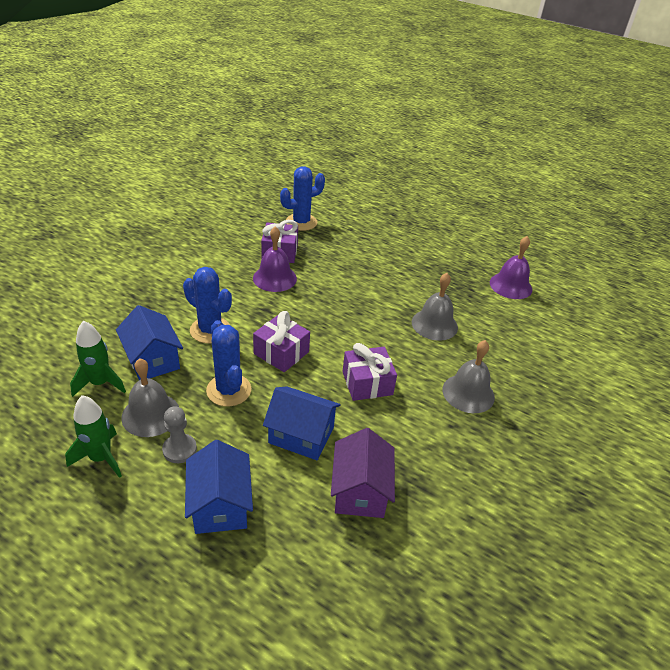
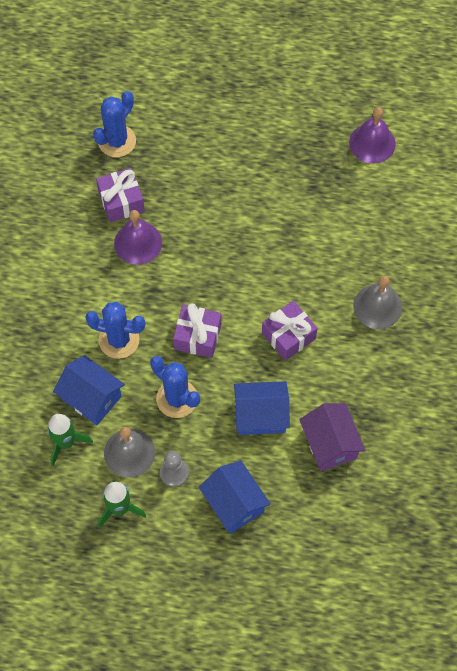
camera: 20 degrees left, 25 degrees up
(434, 324) = (318, 235): grey bell -> none

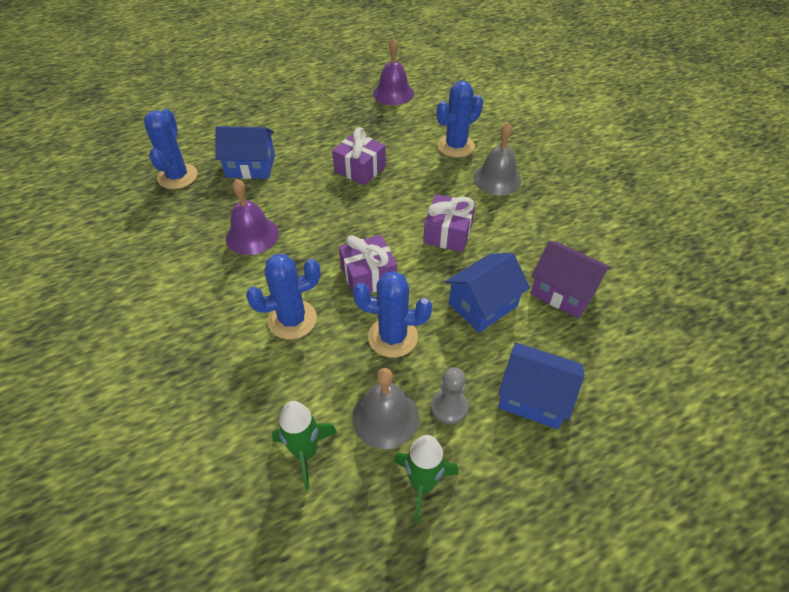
camera: 35 degrees left, 15 degrees down
(91, 397) = (302, 388): blue house -> blue house (250, 166)
(121, 201) = (212, 214): purple gift -> purple gift (360, 169)
(374, 247) = (456, 146): none -> blue cactus

